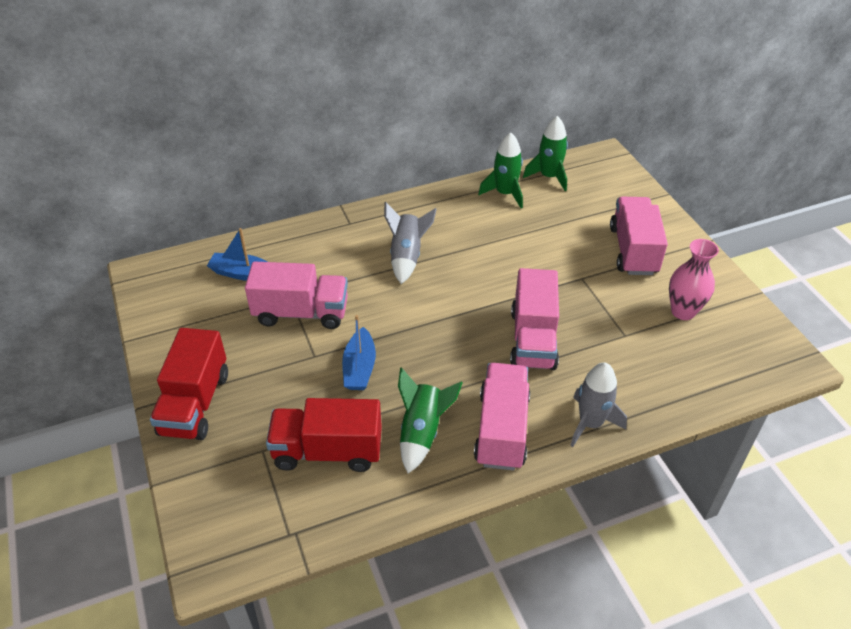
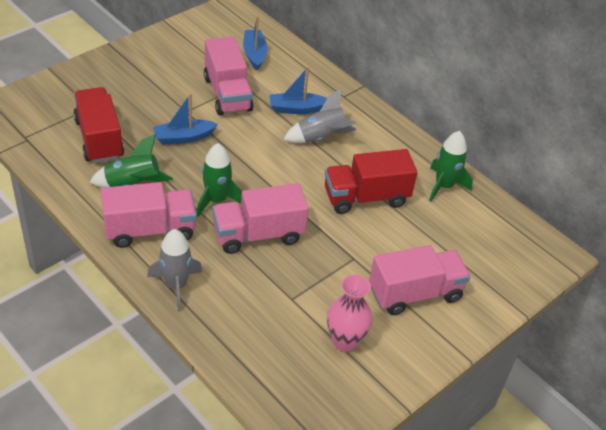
camera: 65 degrees right, 0 degrees up
(195, 403) = (120, 66): red truck -> red truck (366, 197)
(353, 263) = (297, 109): none -> blue boat
(549, 177) = (491, 214): green rocket -> green rocket (216, 200)

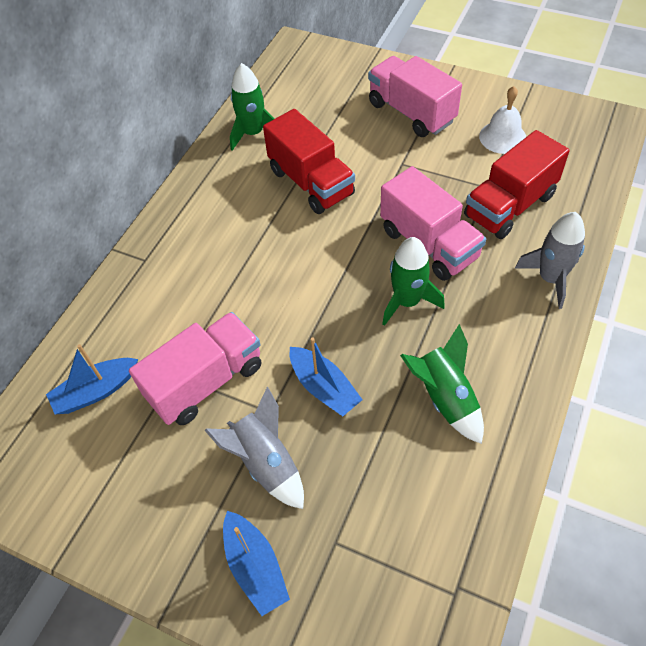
camera: 105 degrees left, 10 degrees up
(99, 139) = (391, 487): red truck -> red truck (509, 206)
(150, 230) = (499, 340): pink truck -> none
(297, 109) = (196, 295): blue boat -> blue boat (255, 567)
(321, 138) = (238, 252): grey rocket -> grey rocket (266, 463)
(345, 341) = (502, 137): pink vase -> white bell

